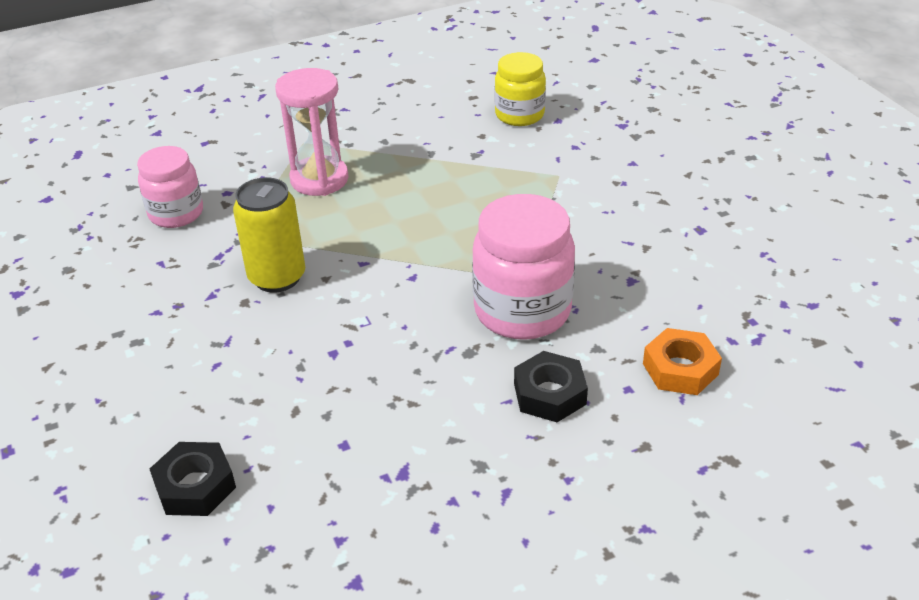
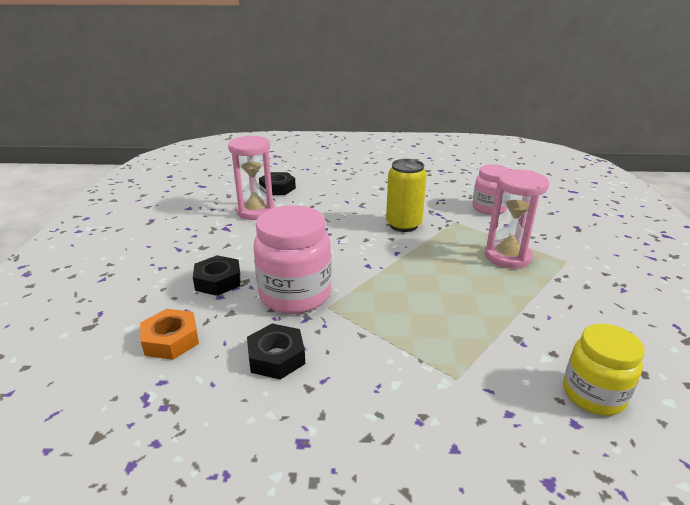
camera: 115 degrees right, 10 degrees down
(318, 465) = (256, 211): none -> pink hourglass
(630, 281) = (276, 357): none -> black nut

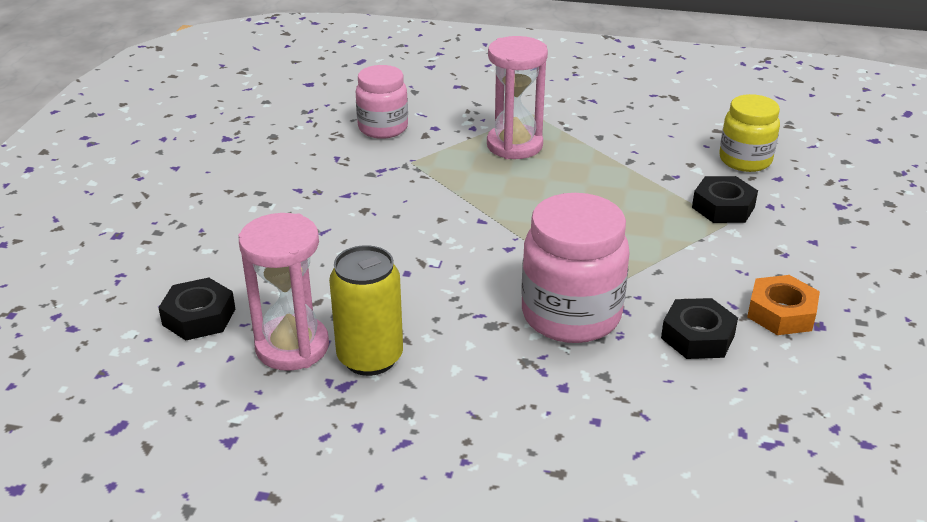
camera: 80 degrees left, 5 degrees up
(171, 340) = (662, 430): orange nut -> orange nut (781, 313)
(218, 281) = (522, 389): black nut -> black nut (723, 207)
(403, 225) = (405, 203): yellow can -> yellow can (370, 358)

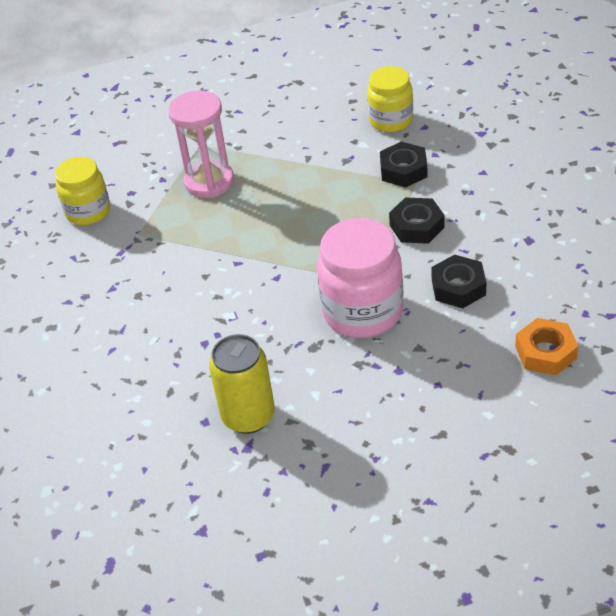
camera: 25 degrees left, 10 degrees up
(199, 317) = (89, 449): black nut -> black nut (416, 226)
(292, 347) = (183, 437): pink hourglass -> none
(383, 128) = (88, 212): pink jar -> yellow jar
(781, 313) = (499, 242): orange nut -> orange nut (545, 352)

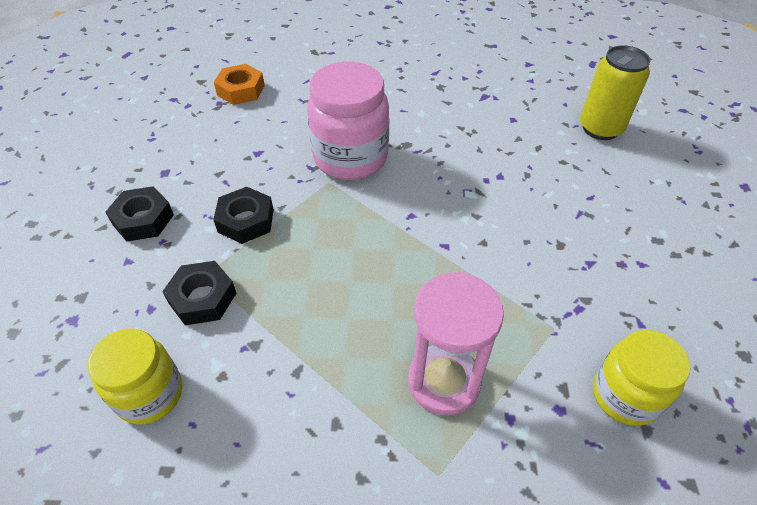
camera: 165 degrees left, 5 degrees up
(248, 416) = (478, 113): yellow can -> yellow can (600, 128)
(458, 287) = (259, 152): black nut -> black nut (143, 219)

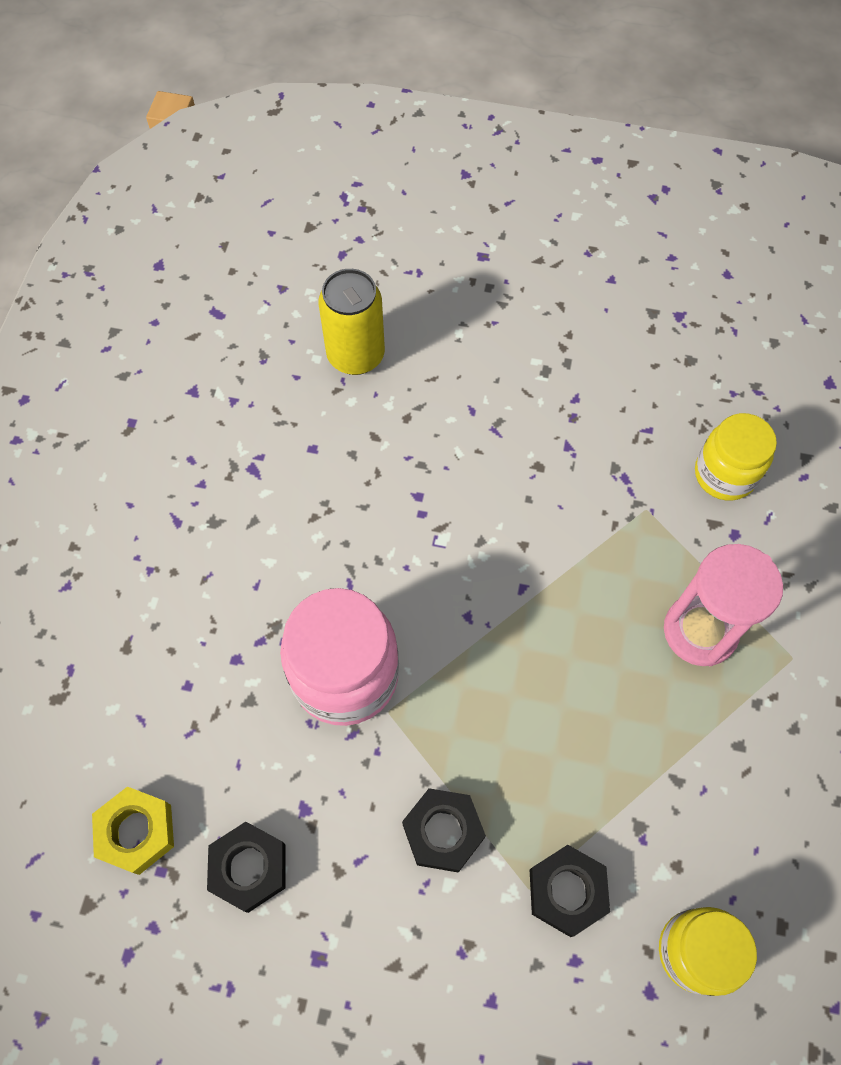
camera: 80 degrees left, 15 degrees up
(143, 219) = (416, 985): black nut -> black nut (249, 868)
(241, 90) = (136, 832): orange nut -> yellow nut

